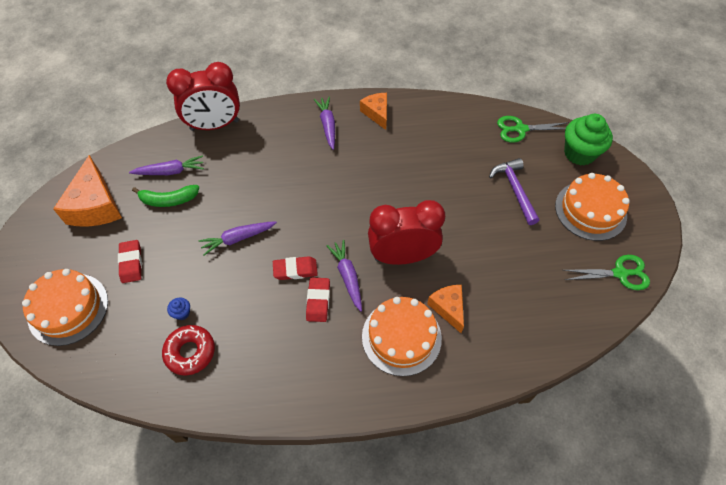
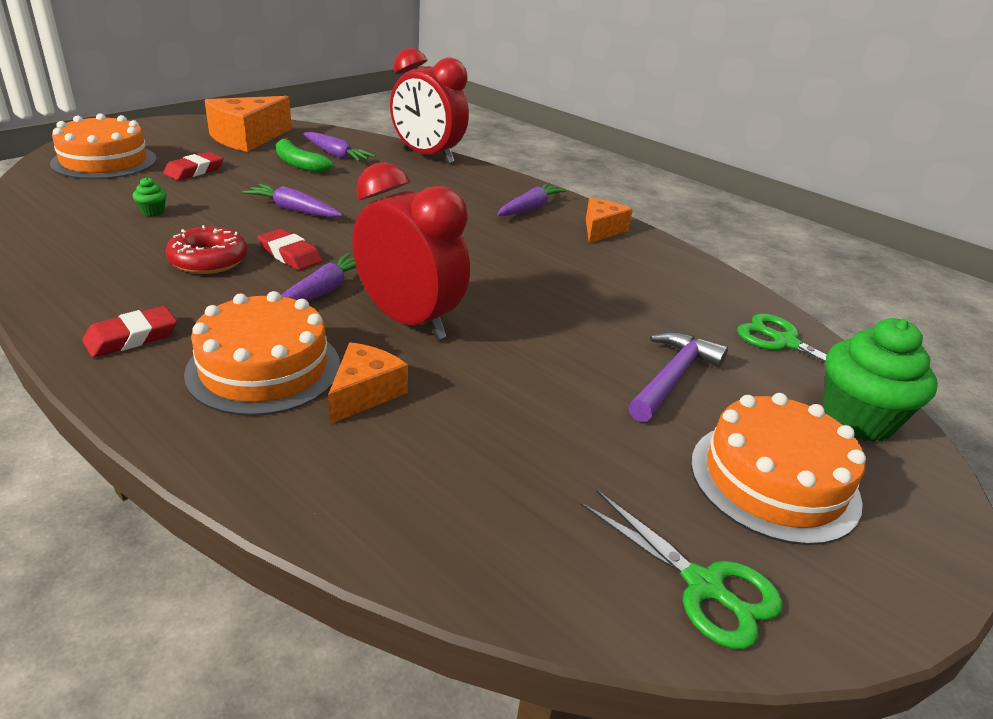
camera: 45 degrees right, 25 degrees down
(182, 313) = (153, 212): blue cupcake -> green cupcake
(190, 352) = (99, 232): red donut -> red donut (208, 260)
(318, 301) = (258, 284): red eraser -> red eraser (131, 337)

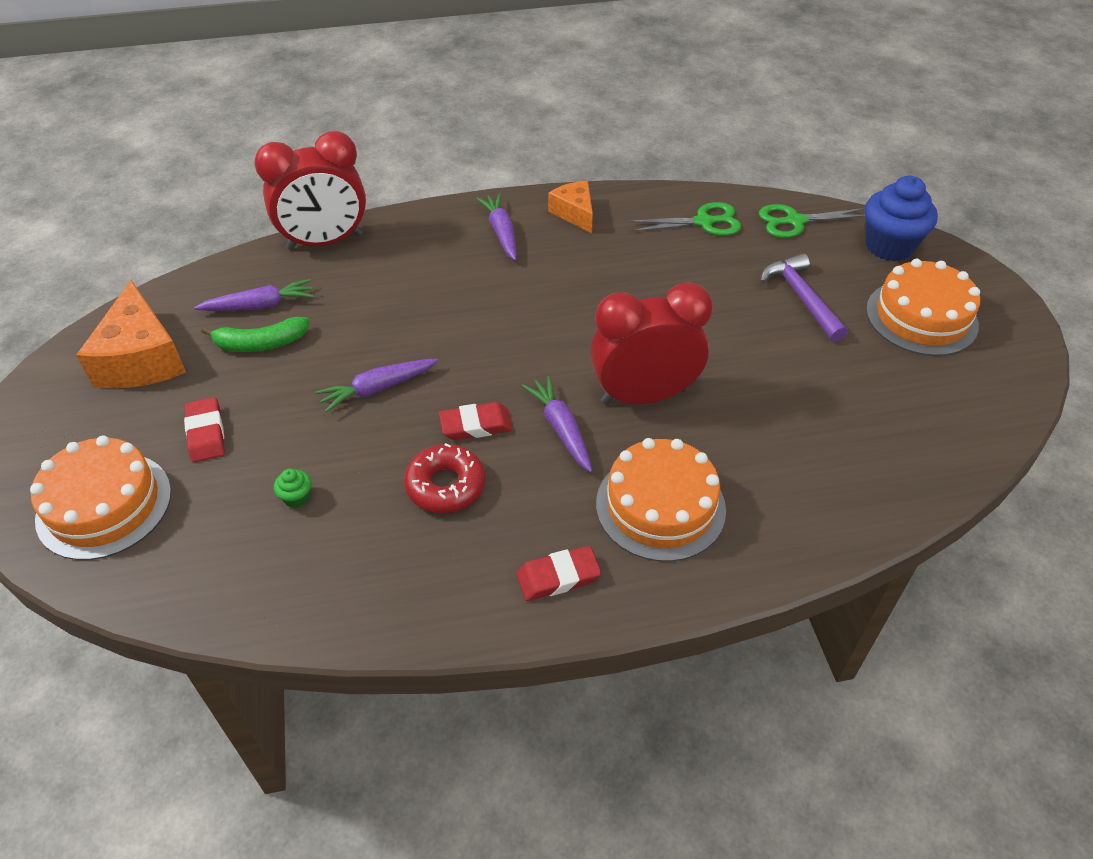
camera: 50 degrees left, 15 degrees up
(131, 337) = (558, 577): red eraser -> red eraser turned 75 degrees clockwise
(364, 393) = (728, 461): orange cheese -> none
(705, 586) = (985, 396): green scissors -> green scissors (704, 222)
(857, 419) = (889, 246): green cupcake -> blue cupcake

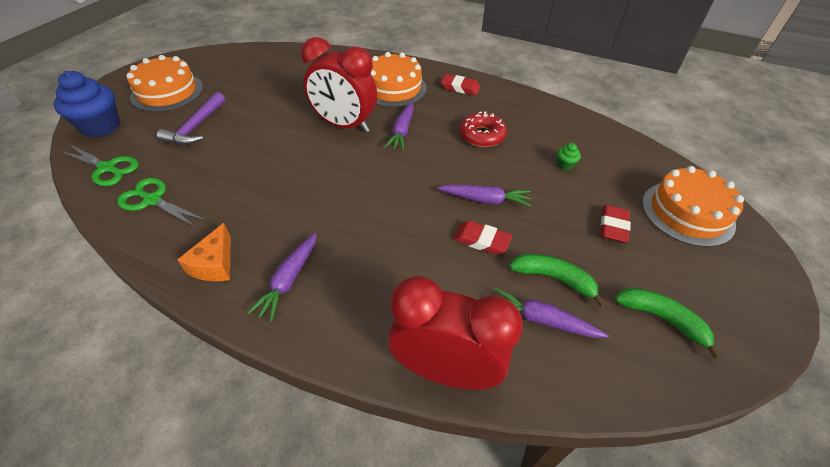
camera: 145 degrees left, 0 degrees up
(141, 358) = (662, 319): orange cheese -> green banana
(476, 425) = (443, 153): red eraser -> red eraser (481, 240)

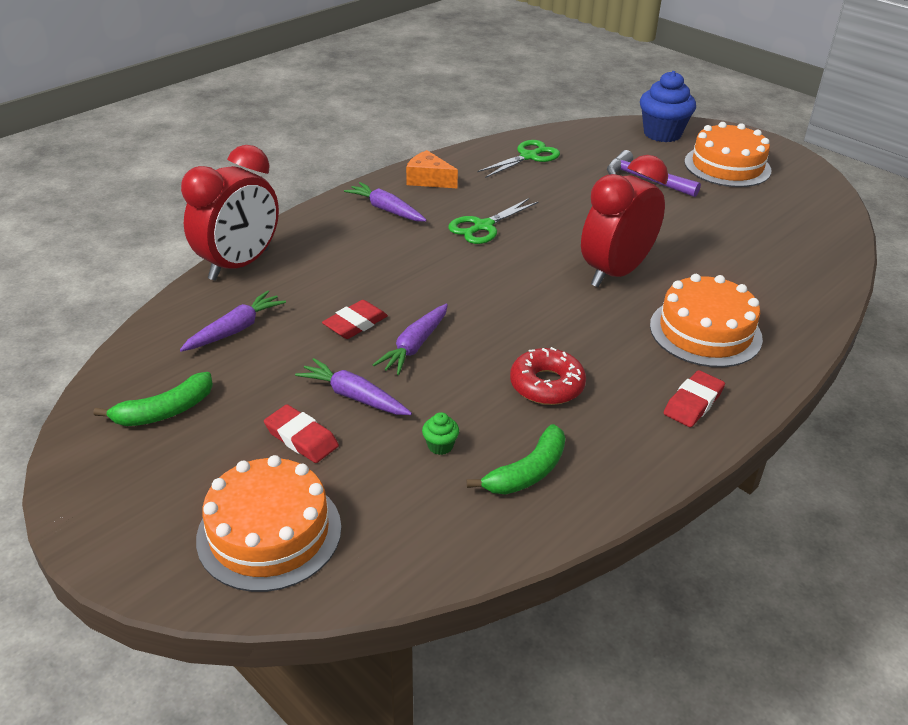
camera: 110 degrees right, 10 degrees down
(107, 168) = (588, 138): green scissors -> green scissors (483, 227)
(402, 131) = (584, 315): purple carrot -> purple carrot (354, 396)
(554, 278) = (271, 355): green banana -> green banana (527, 472)

